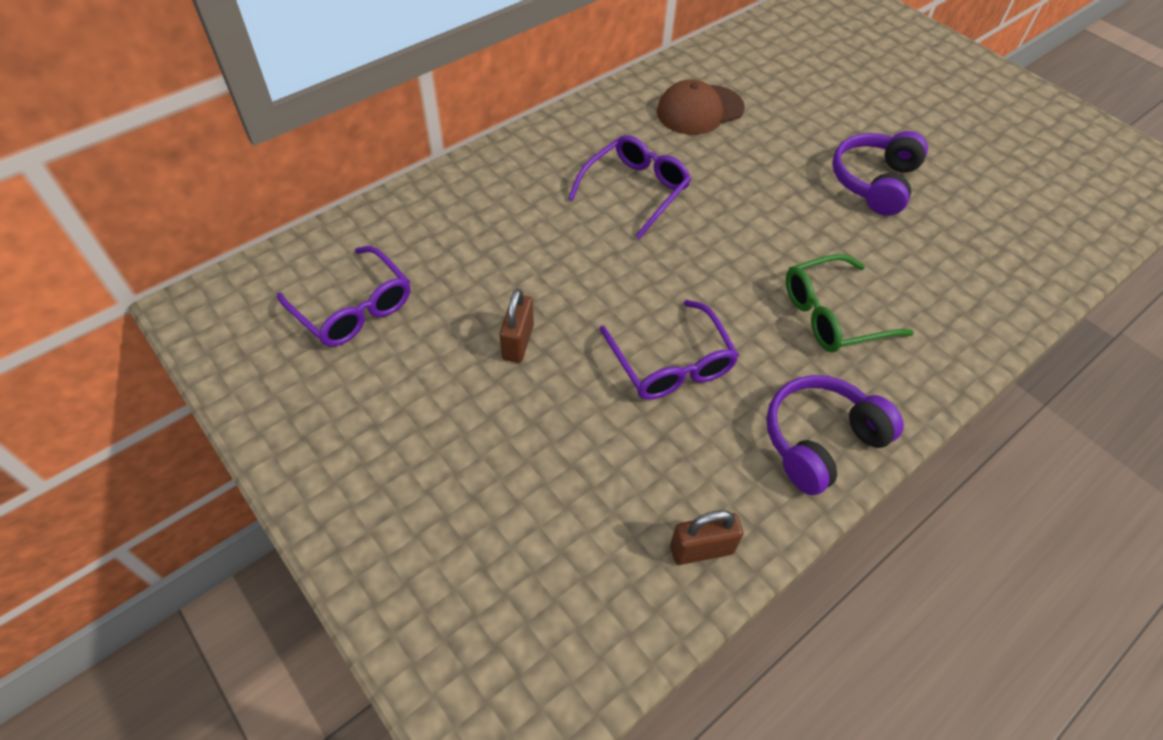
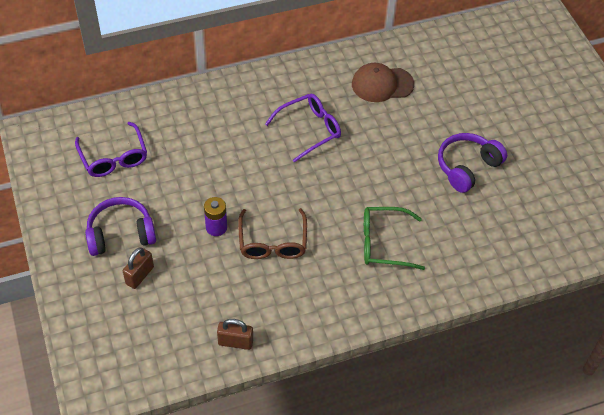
camera: 20 degrees right, 0 degrees up
(518, 342) = (194, 204): brown padlock -> brown padlock (140, 275)
(571, 367) = (216, 227): none -> purple battery
(671, 364) = (272, 242): purple glasses -> brown glasses
(820, 441) = (331, 310): purple headphones -> purple headphones (120, 234)

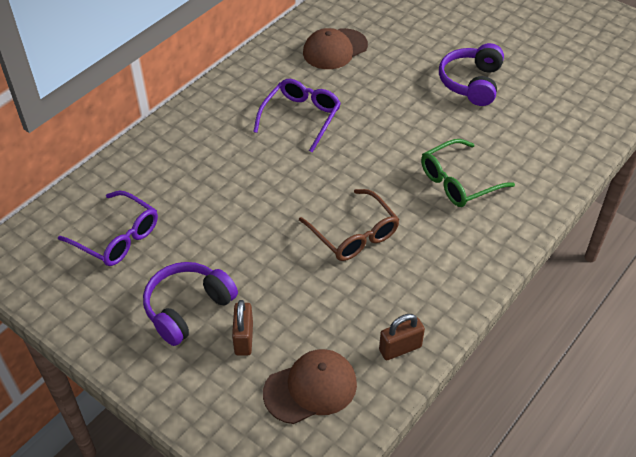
camera: 30 degrees left, 5 degrees down
(155, 334) = (310, 388): none -> brown cap
(216, 227) = (285, 249): purple battery -> none

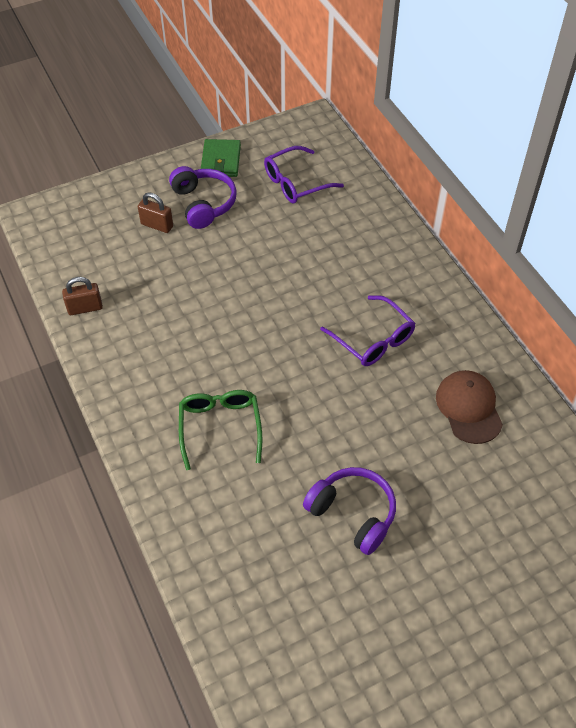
camera: 115 degrees right, 5 degrees up
(105, 322) = (221, 160): none -> green wallet
(310, 388) = (92, 247): brown cap -> none
(354, 234) = (208, 323): brown glasses -> none
(400, 348) = (85, 308): brown padlock -> brown padlock turned 75 degrees clockwise

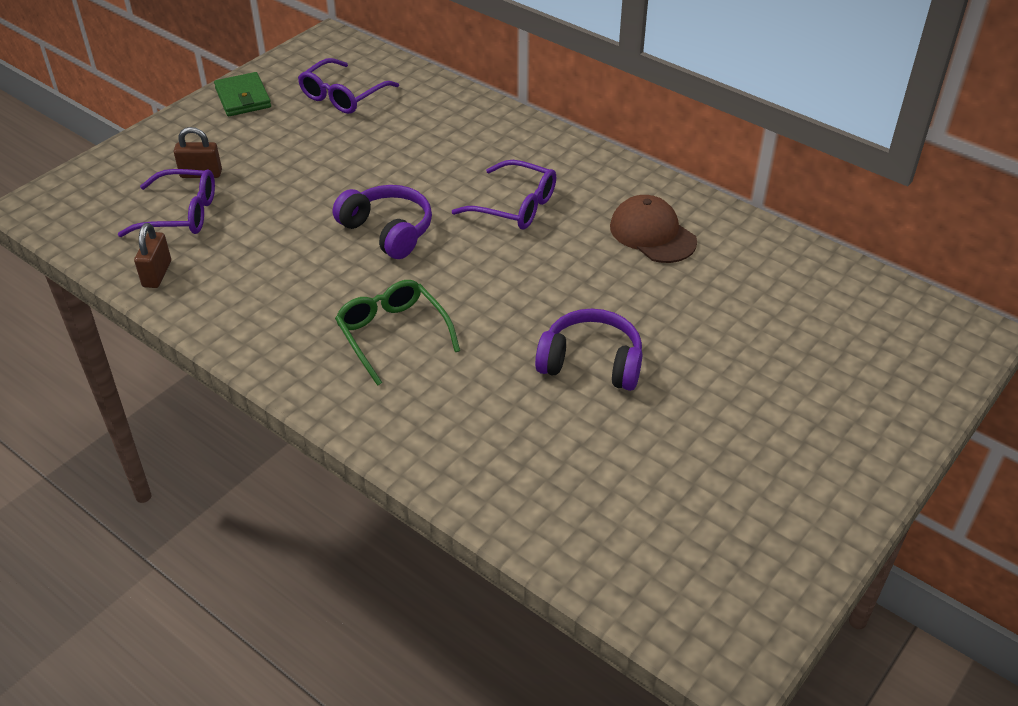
camera: 25 degrees left, 10 degrees down
(85, 308) = (157, 274): brown padlock -> brown padlock turned 45 degrees counterclockwise
(126, 258) = (181, 214): none -> purple glasses
(203, 204) = (246, 140): purple headphones -> purple headphones (388, 231)

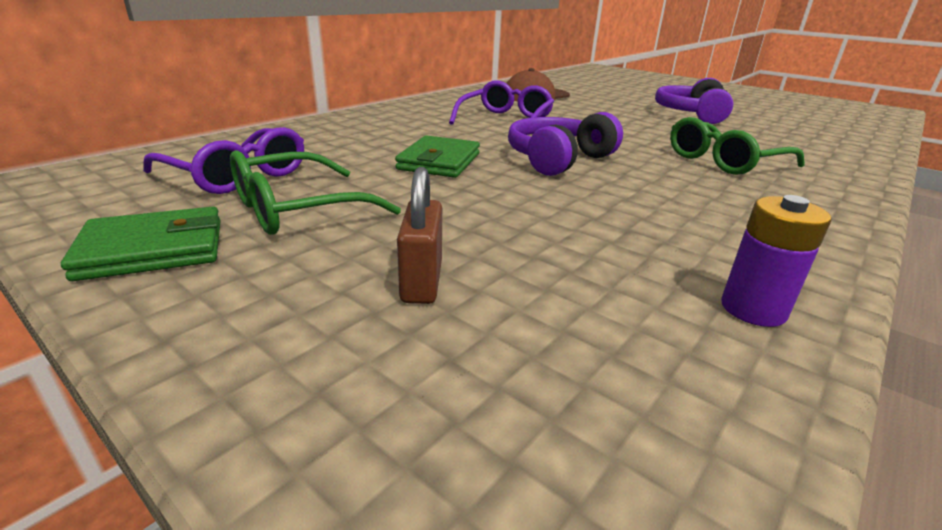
camera: 90 degrees left, 15 degrees down
(157, 274) = (753, 309): brown padlock -> purple battery
(181, 214) = (559, 295): purple glasses -> none
(287, 127) = (297, 209): none -> green glasses
(377, 171) = (439, 162): none -> green wallet

